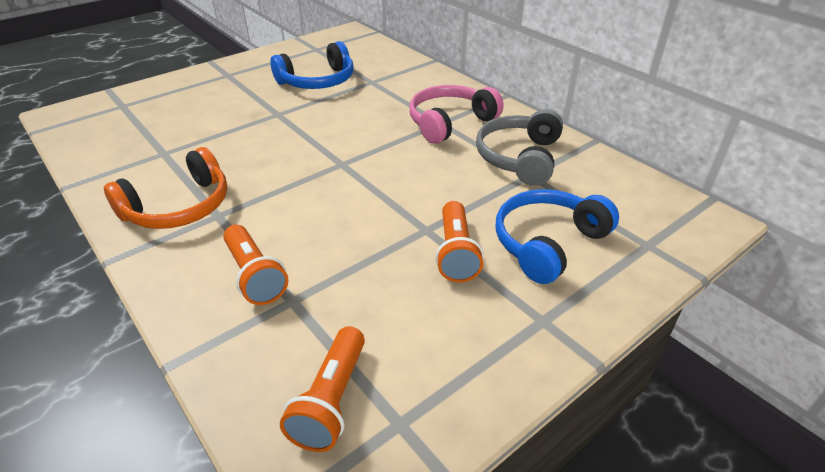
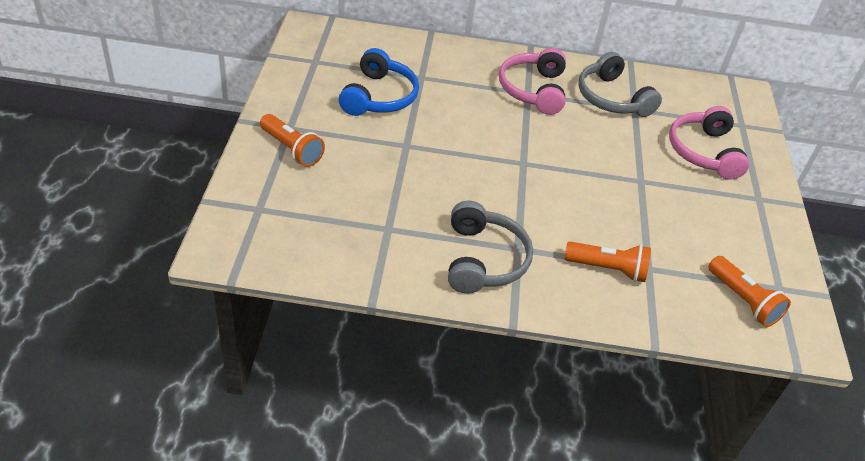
camera: 50 degrees left, 5 degrees up
(179, 207) = (484, 260): orange headphones -> grey headphones
(456, 253) = (675, 186): orange flashlight -> orange flashlight (292, 149)
(547, 243) = (703, 152): blue headphones -> pink headphones

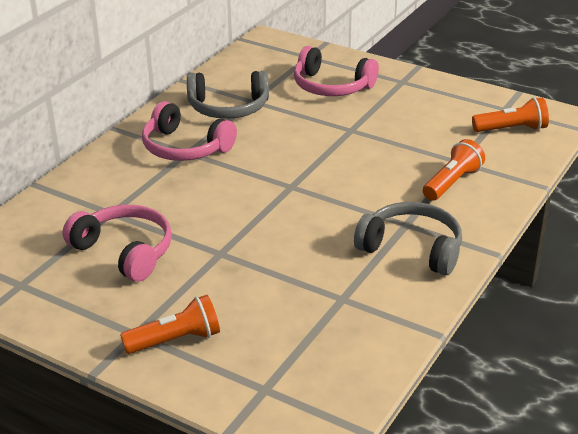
camera: 60 degrees left, 10 degrees down
(379, 97) = (125, 251): blue headphones -> pink headphones

